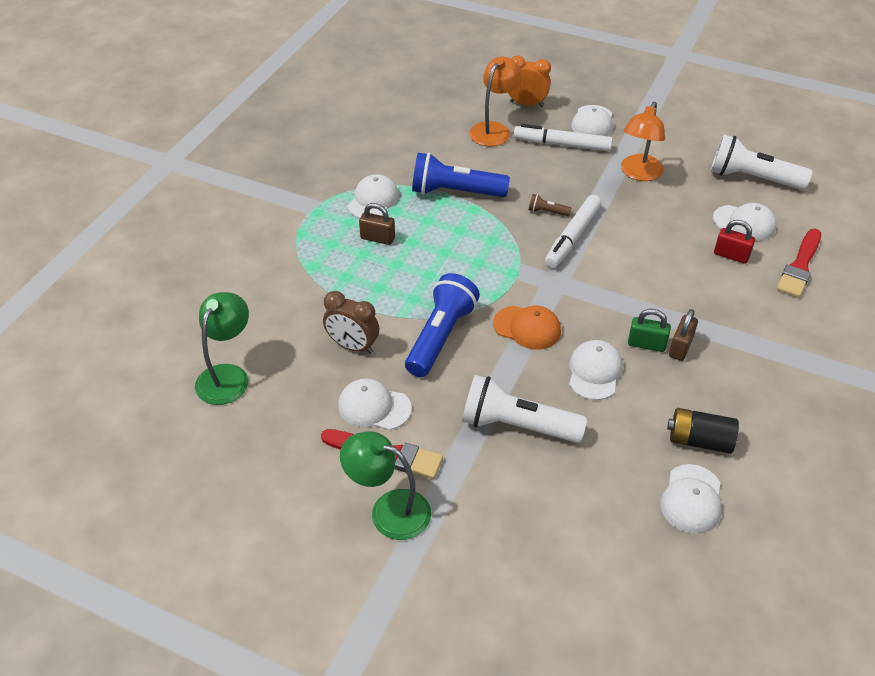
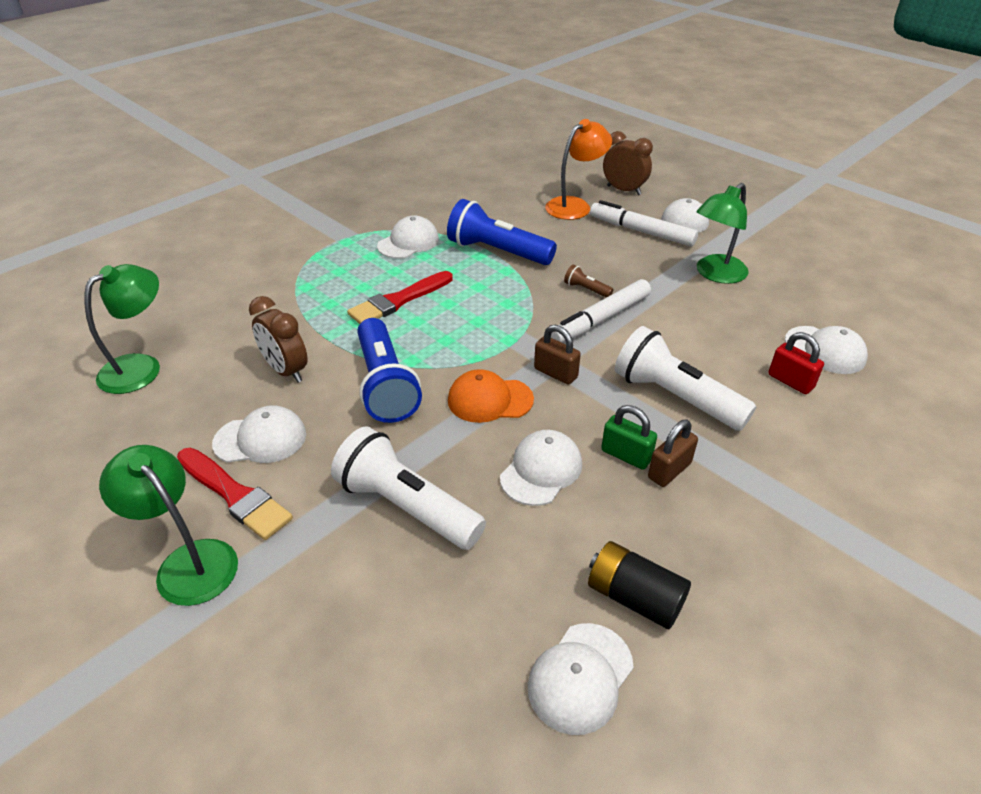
camera: 20 degrees right, 5 degrees down
(374, 407) = (260, 439): white cap -> white cap turned 135 degrees clockwise
(377, 238) = (388, 276): brown padlock -> brown padlock (555, 373)
(440, 336) = (385, 384): blue flashlight -> blue flashlight turned 120 degrees clockwise
(526, 104) = (624, 190): orange clock -> brown clock
(527, 328) = (490, 400): orange cap -> orange cap turned 135 degrees clockwise
(639, 174) = (715, 274): orange lamp -> green lamp
(752, 178) = (857, 306): white flashlight -> white flashlight (675, 397)
(800, 266) = (881, 415): red brush -> red brush (398, 301)

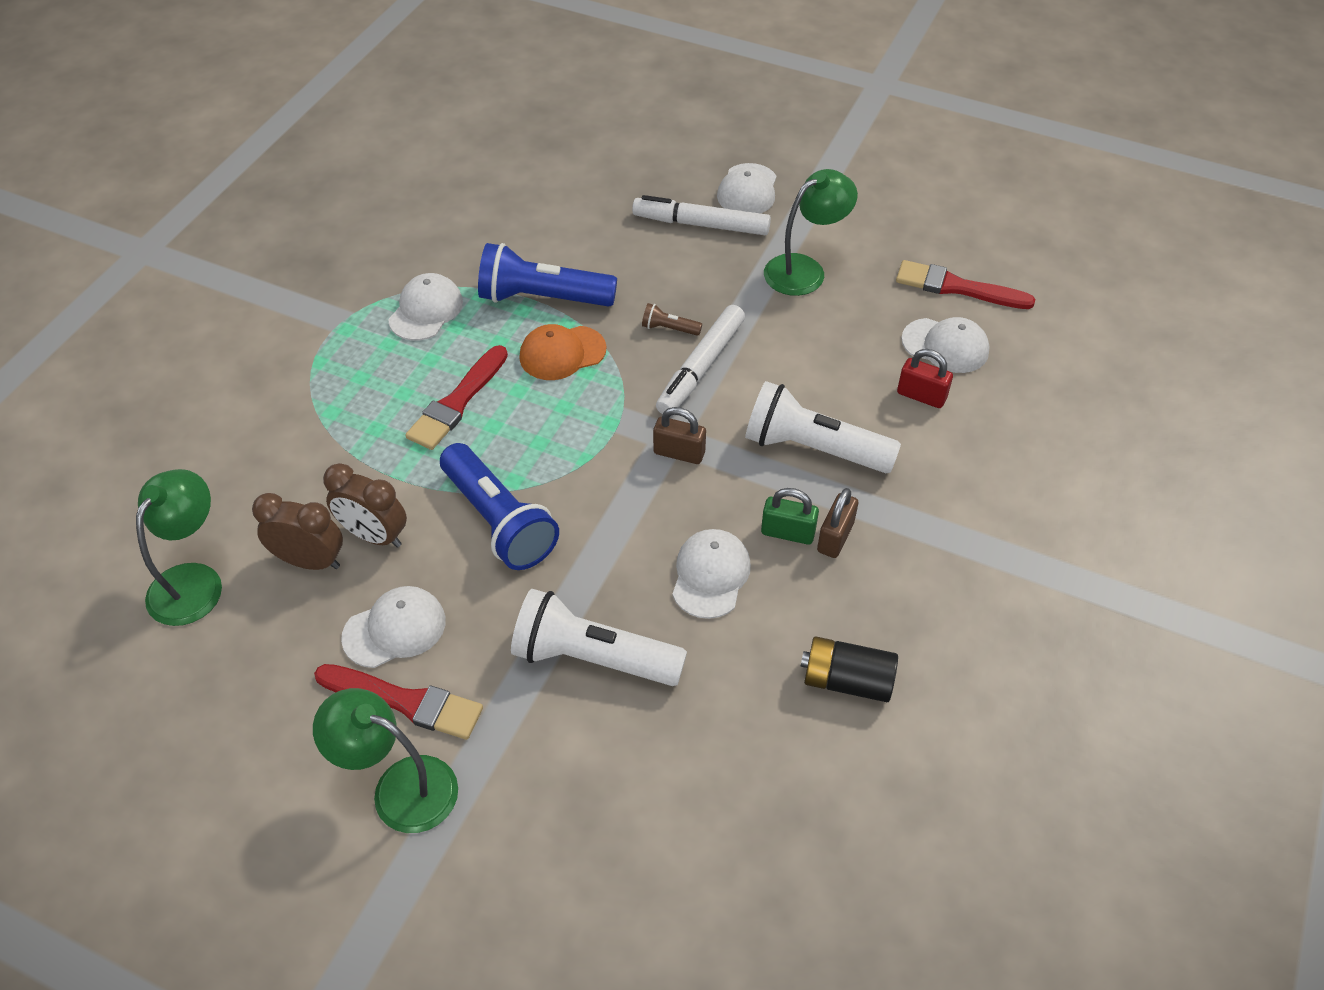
camera: 20 degrees left, 10 degrees up
(490, 400) = (622, 507): orange cap -> orange cap (562, 353)
(575, 205) = (607, 201): orange lamp -> none
(580, 677) = (826, 770): white cap -> none
(624, 190) = (657, 161): brown clock -> brown clock (310, 561)
(715, 274) = (804, 269): green lamp -> green lamp turned 150 degrees counterclockwise
(848, 312) = (956, 287): none -> red brush

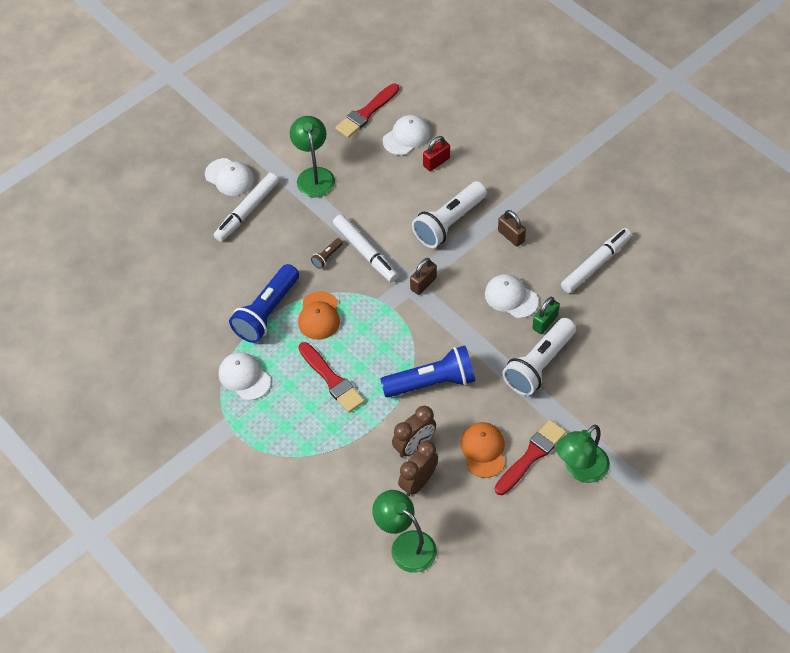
camera: 65 degrees left, 5 degrees up
(395, 629) = (483, 450): white cap -> orange cap
(788, 532) = (499, 255): green padlock -> green padlock (545, 322)
(846, 681) = (595, 264): black battery -> white marker

